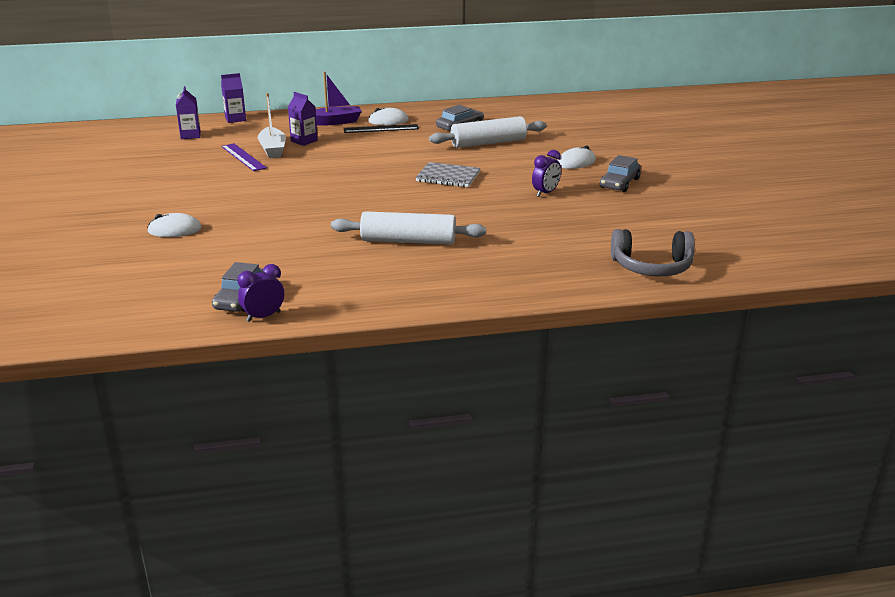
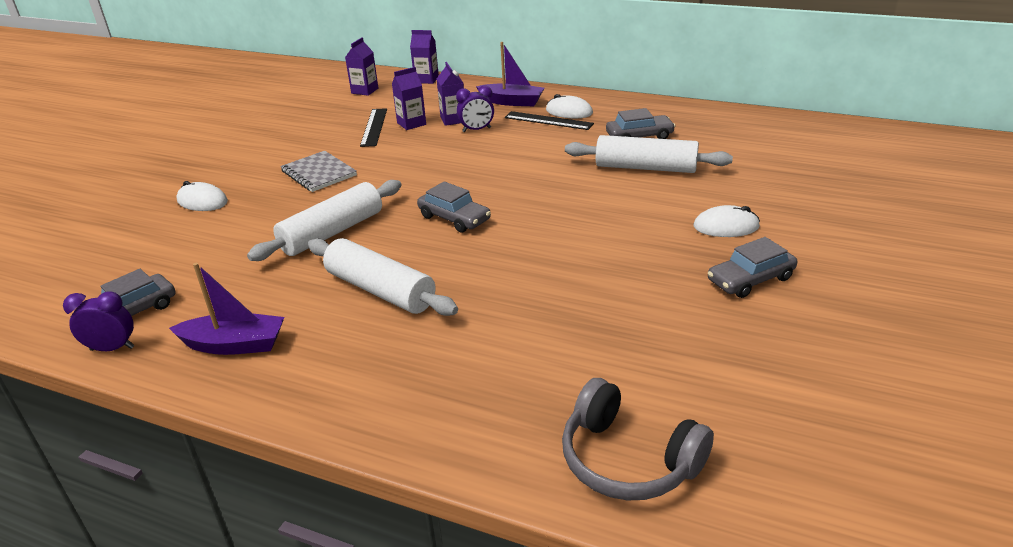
camera: 35 degrees right, 5 degrees up
(243, 157) = (374, 127): purple ruler -> black ruler
(273, 149) = (411, 124): white boat -> purple carton
(321, 222) = (332, 232): none -> white rolling pin
(353, 290) = (234, 345): none -> purple boat
(399, 195) = (454, 218): none -> grey car
(448, 177) = (539, 206): grey notebook -> grey notebook (319, 173)
(545, 193) = (628, 266): purple clock -> purple clock (476, 130)

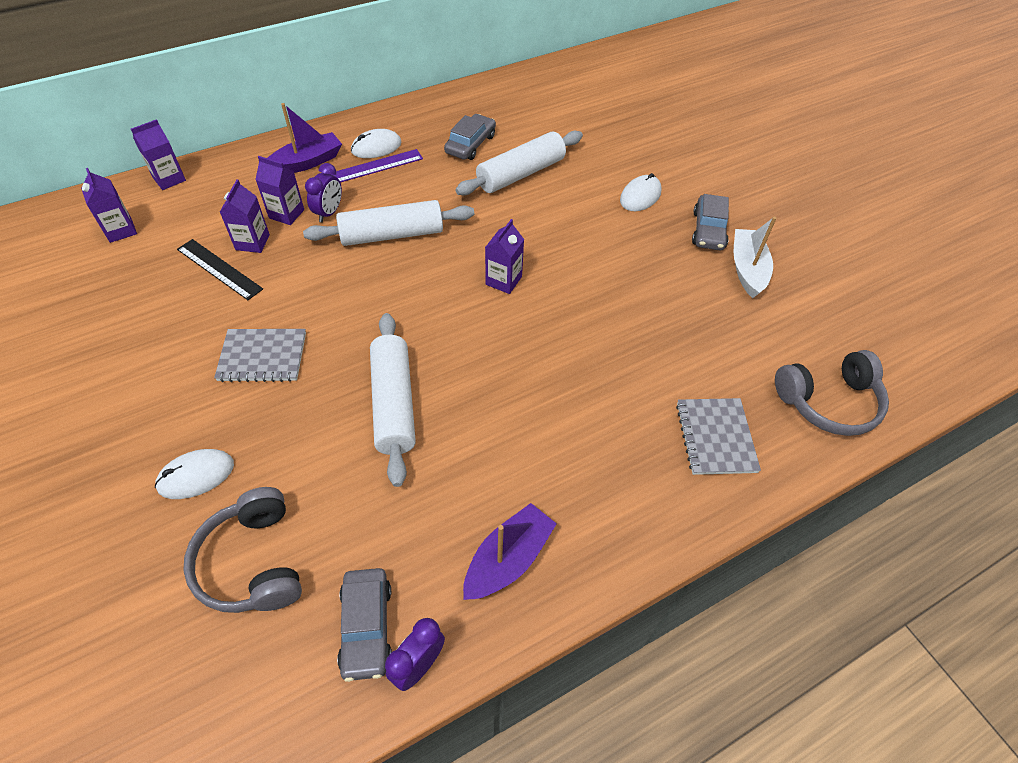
camera: 55 degrees left, 20 degrees up
(152, 250) = (252, 562): none -> grey headphones
(380, 290) = (525, 419): white rolling pin -> white rolling pin (392, 234)
(454, 218) = (466, 315): grey car -> none
(479, 398) = (715, 437): none -> grey notebook
(514, 215) = (503, 280): none -> purple carton
(548, 121) = (375, 167): black ruler -> purple ruler
(737, 325) = (747, 269): none -> white boat

